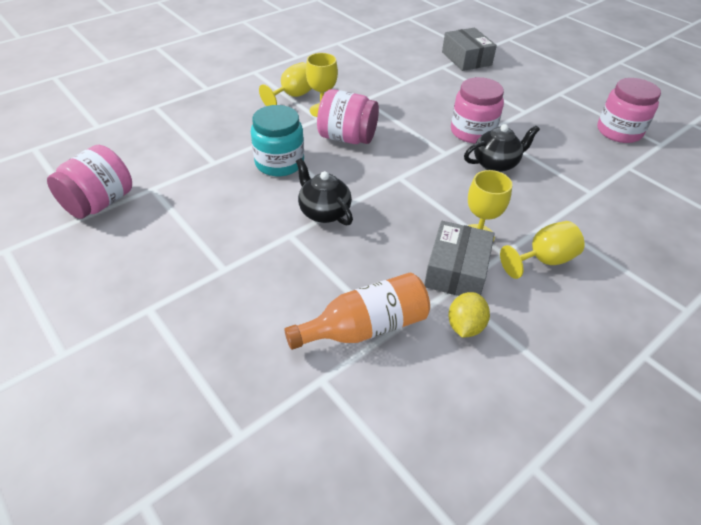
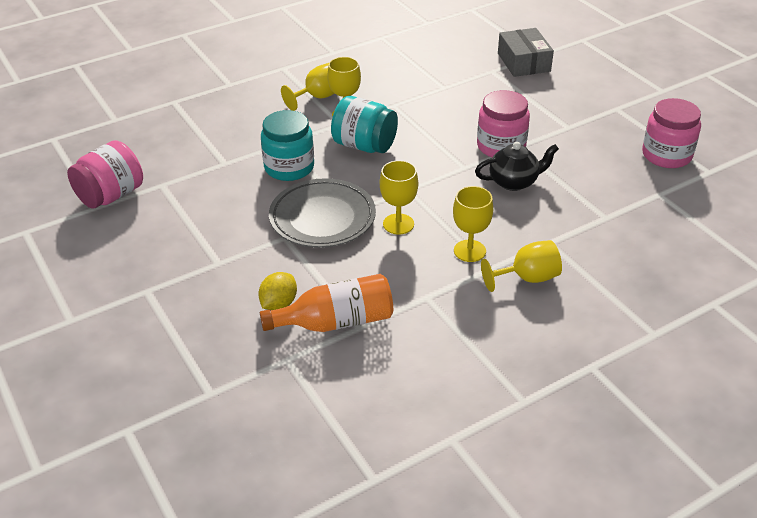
camera: 10 degrees right, 5 degrees down
(323, 212) = (322, 218): black teapot -> grey plate
(347, 138) = (364, 145): pink jar -> turquoise jar
(400, 213) = (398, 224): none -> yellow goblet
(456, 270) = (437, 281): grey box -> none
(465, 326) = (429, 329): yellow lemon -> yellow lemon (279, 304)

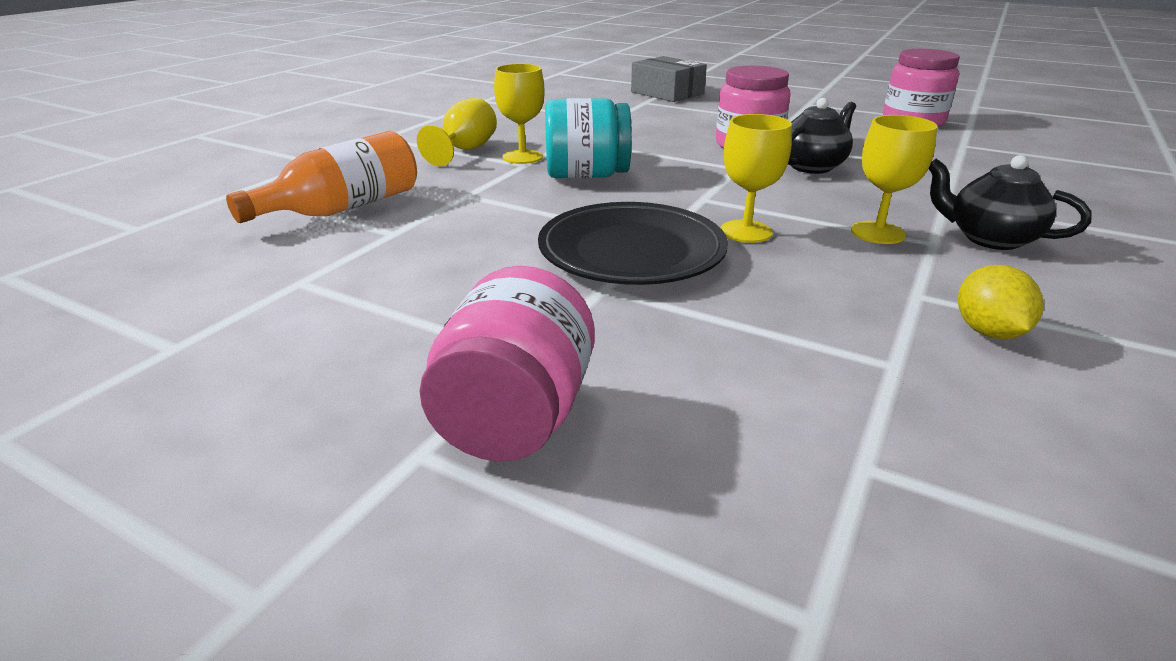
camera: 30 degrees left, 10 degrees down
(111, 195) = (200, 321): pink jar -> pink jar (515, 417)
(279, 304) = (719, 379): yellow lemon -> yellow lemon (988, 332)
(289, 167) = (507, 215): turquoise jar -> none
(322, 218) = (631, 252): grey plate -> black plate
(336, 322) = (851, 371): orange bottle -> orange bottle (343, 208)
(527, 278) = (989, 238): yellow goblet -> black teapot

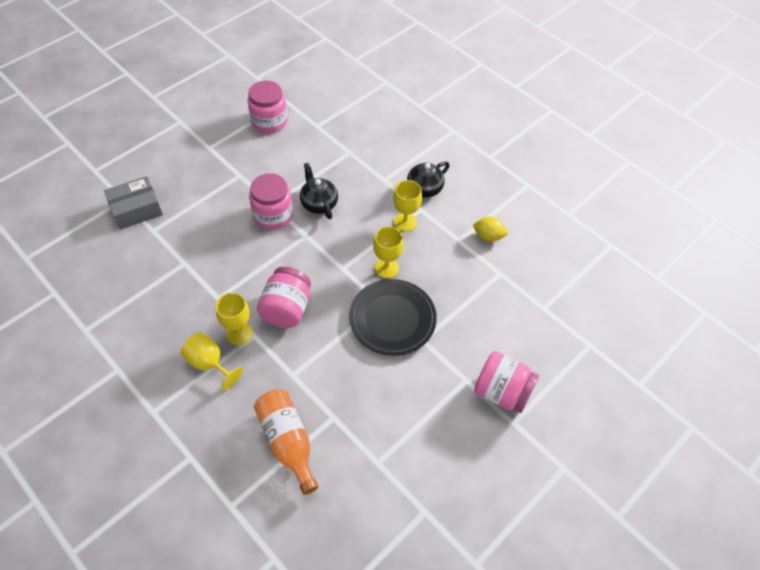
camera: 75 degrees left, 25 degrees up
(586, 175) = (287, 309): turquoise jar -> pink jar

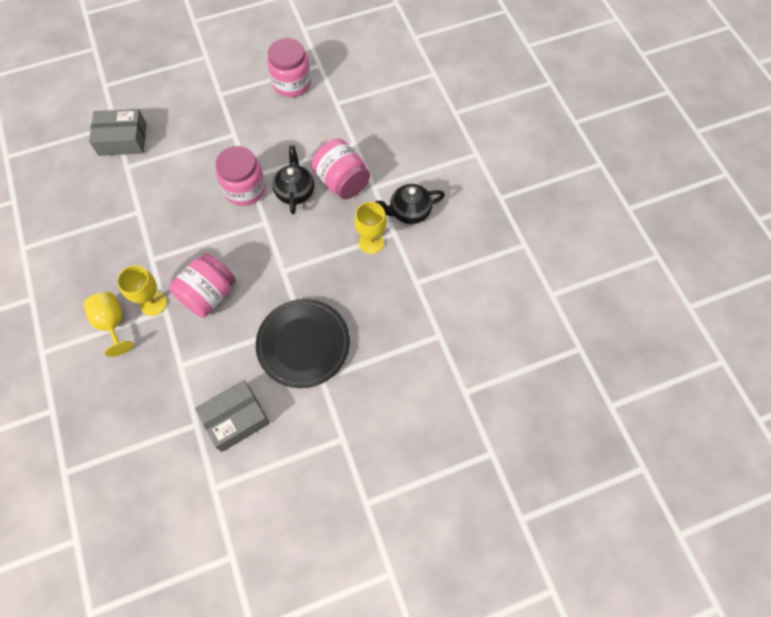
camera: 25 degrees right, 10 degrees up
(287, 441) = (143, 431): orange bottle -> none
(366, 399) = (235, 419): none -> grey box
(386, 268) = (326, 286): yellow goblet -> none
(488, 236) = (449, 289): yellow lemon -> none
(501, 392) = (372, 466): pink jar -> pink jar (342, 181)

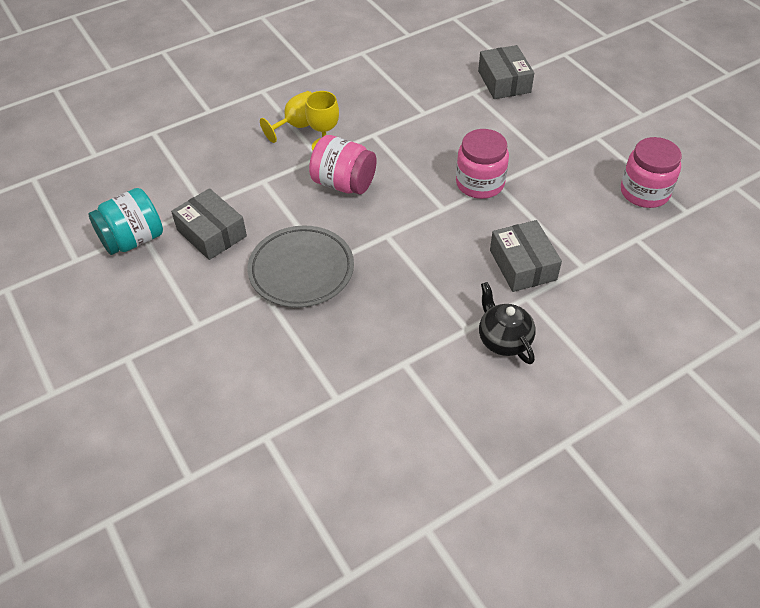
camera: 80 degrees right, 15 degrees down
(221, 496) = (133, 239): none -> turquoise jar
(295, 191) = (492, 225): black teapot -> none
(303, 344) = (301, 270): black plate -> grey plate
(342, 181) = (523, 265): pink jar -> grey box
(371, 242) = (447, 308): yellow goblet -> none

